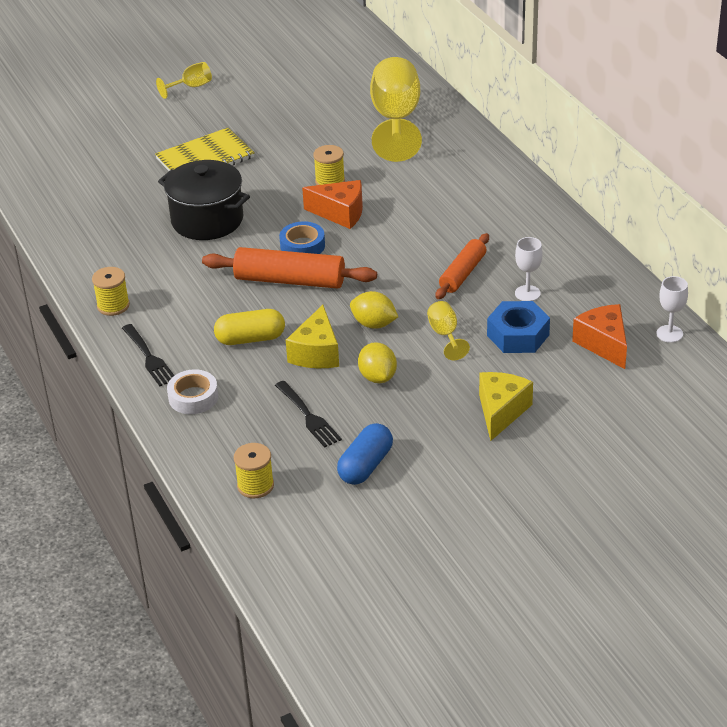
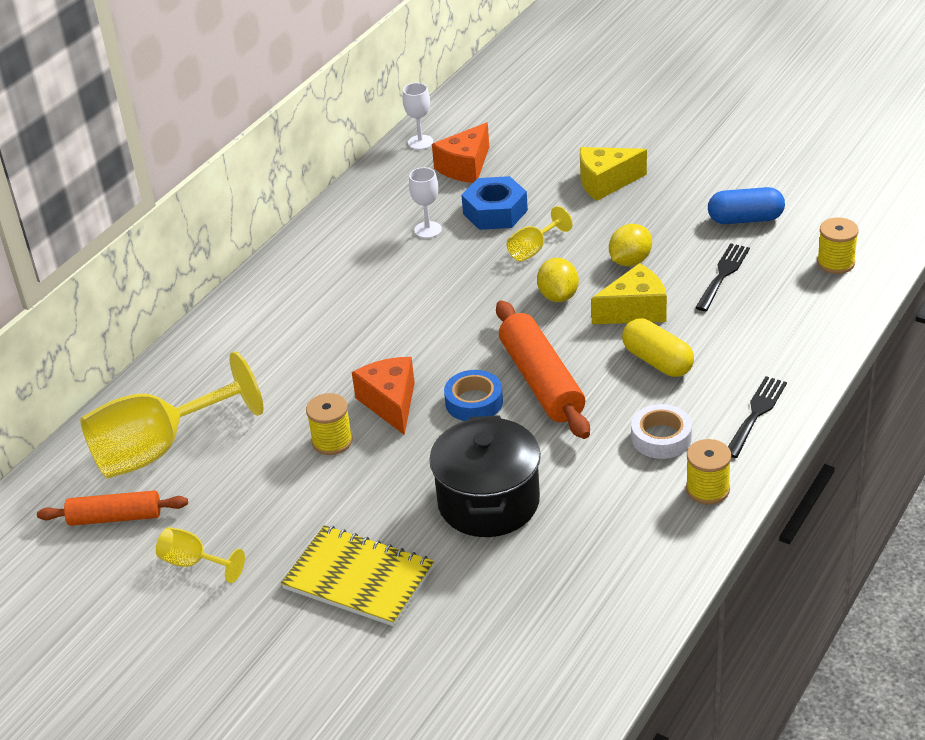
camera: 120 degrees left, 0 degrees up
(191, 87) = (182, 700): yellow goblet -> yellow goblet (193, 563)
(193, 397) = (776, 354): white tape -> white tape (661, 438)
(462, 273) = (429, 277): orange rolling pin -> orange rolling pin (115, 517)

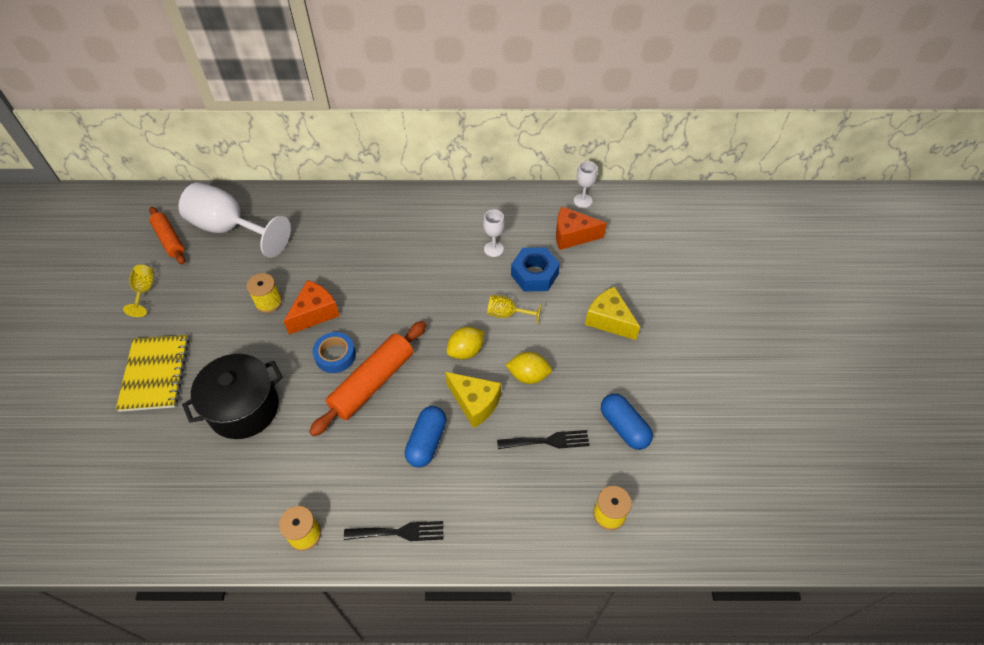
camera: 55 degrees right, 15 degrees up
(158, 449) = (230, 229): yellow goblet -> white goblet
(657, 361) = (426, 442): yellow capsule -> blue capsule
(661, 438) = (346, 480): white tape -> none

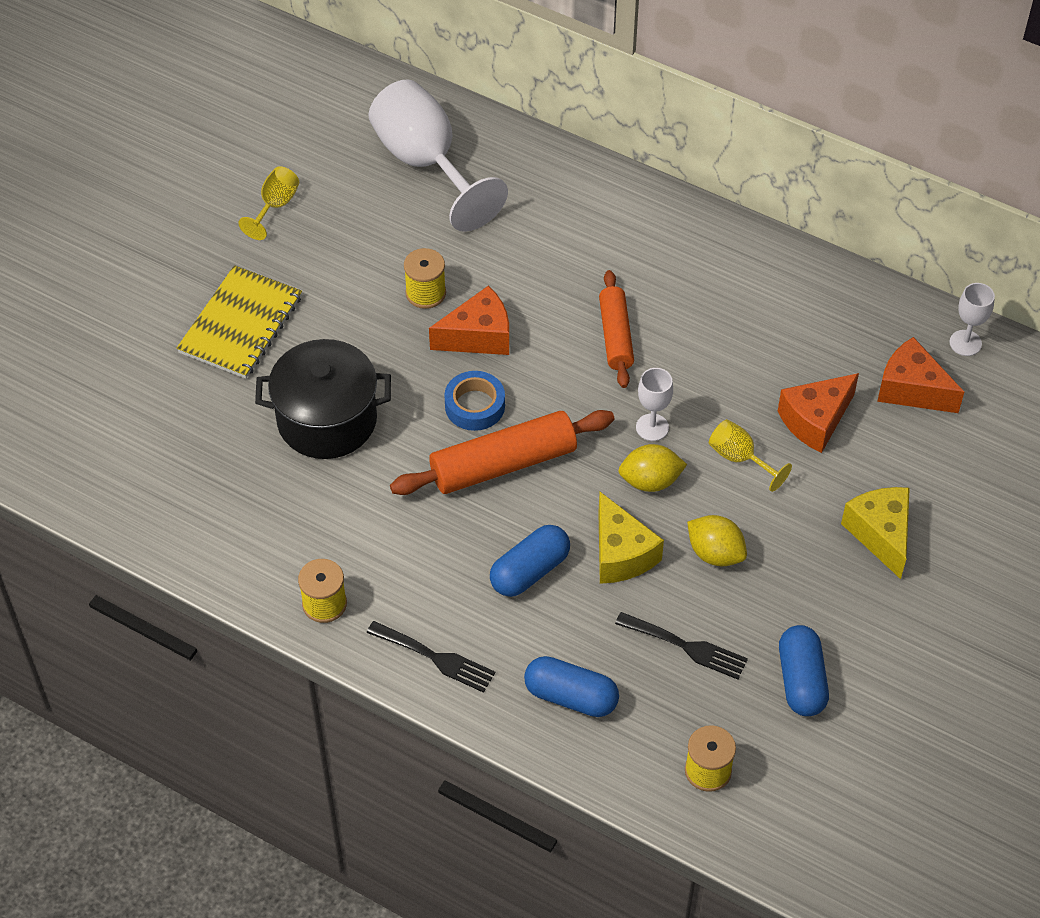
camera: 30 degrees right, 0 degrees up
(169, 240) = (339, 145): orange rolling pin -> orange rolling pin (615, 336)
(493, 249) = (779, 357): white goblet -> white goblet (652, 427)
(499, 511) = (571, 696): none -> blue capsule
(534, 274) = (815, 420): blue nut -> orange cheese

